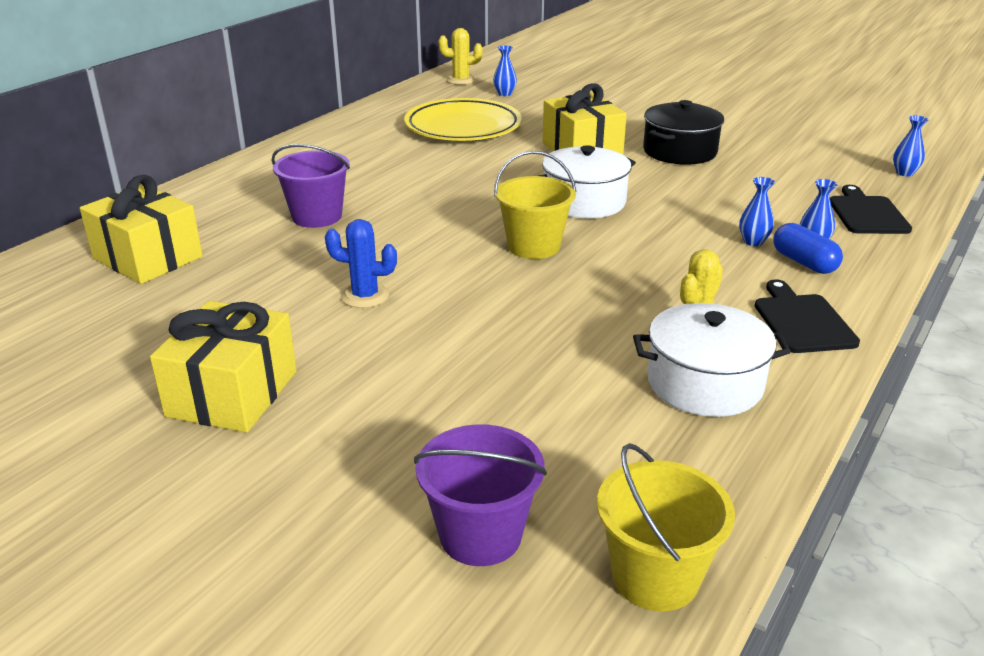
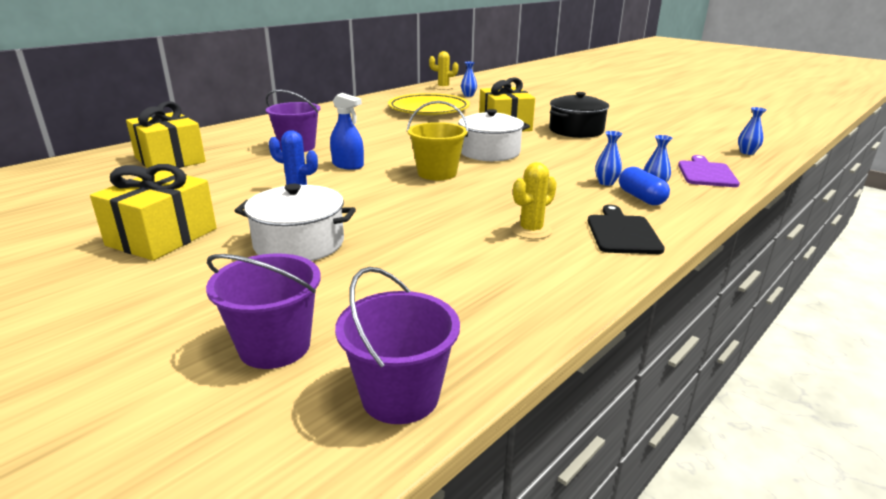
camera: 10 degrees right, 5 degrees down
(407, 243) = (348, 165): none -> blue spray bottle
(655, 577) = (400, 396): yellow bucket -> purple bucket
(704, 383) = (520, 265): white pot -> white pot (299, 243)
(867, 214) = (706, 173): black cutting board -> purple cutting board

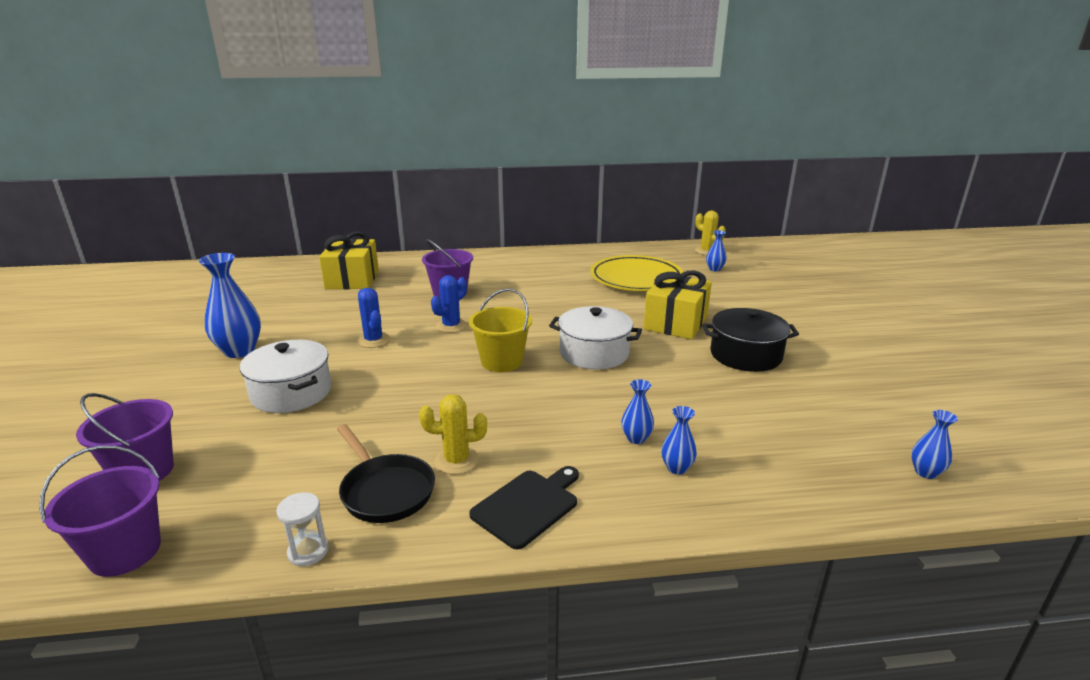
camera: 40 degrees right, 0 degrees up
(162, 237) = (239, 351): yellow gift -> blue vase
(348, 165) = (451, 326): blue spray bottle -> blue cactus
(522, 263) = (385, 491): none -> black pan
(549, 316) = (308, 551): none -> white hourglass
(641, 198) = (634, 474): blue capsule -> none
(706, 173) = (788, 478): purple cutting board -> none

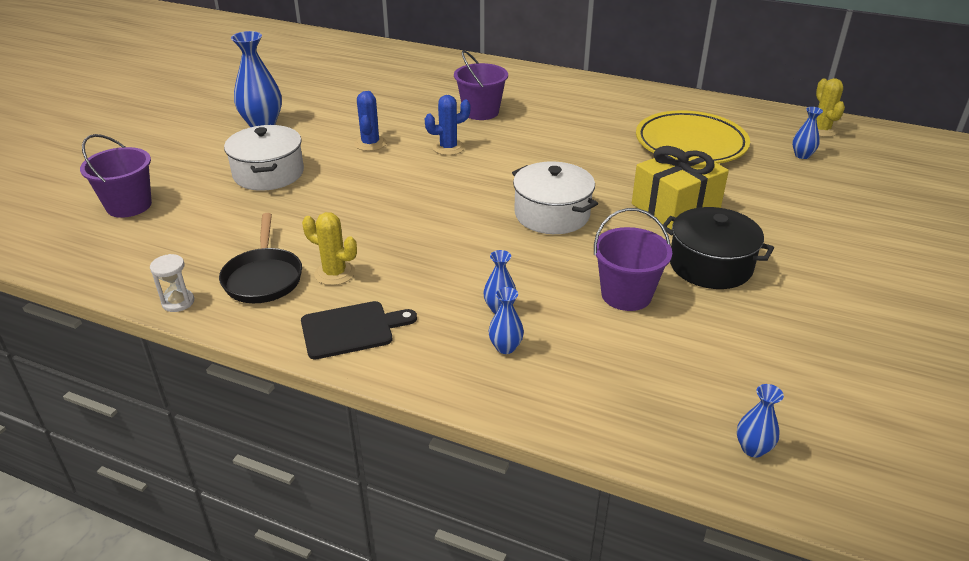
camera: 30 degrees right, 10 degrees up
(125, 552) = (79, 259): purple bucket -> purple bucket (626, 295)
(352, 279) = (408, 75): yellow gift -> none
(501, 361) = (457, 196): yellow bucket -> none

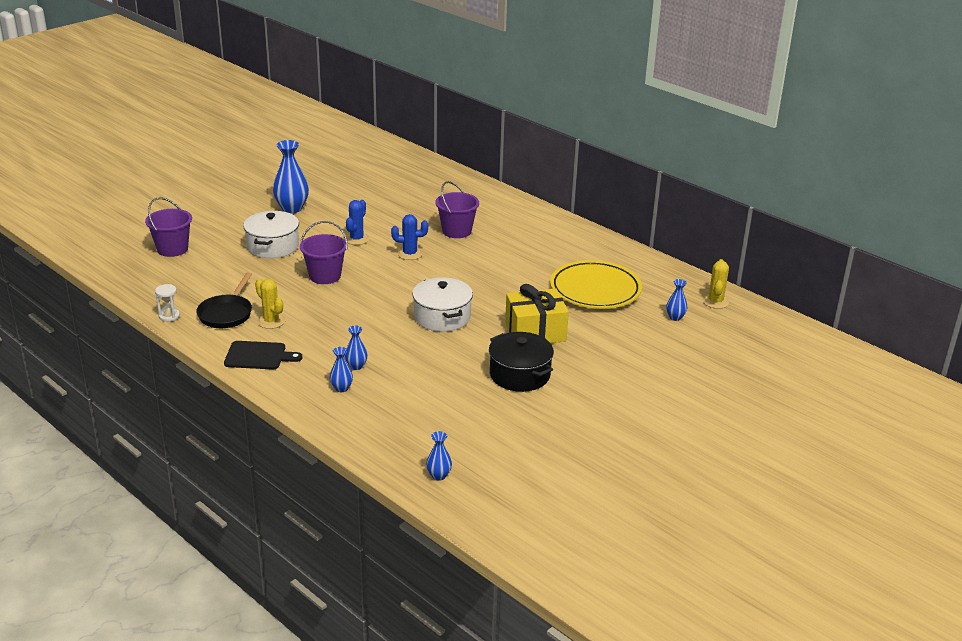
camera: 20 degrees right, 5 degrees down
(626, 295) = (444, 378): purple bucket -> purple bucket (325, 276)

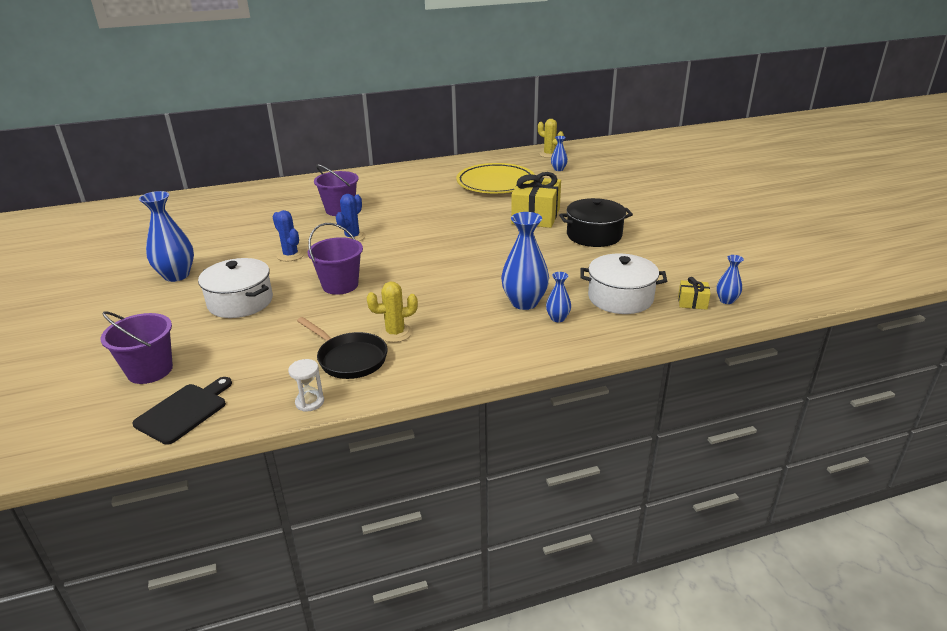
camera: 60 degrees left, 0 degrees up
(258, 356) = (458, 355): black cutting board -> black cutting board (184, 411)
(356, 366) = (524, 303): blue vase -> blue vase, size x1.94
(420, 456) = (692, 302): none -> yellow gift
(442, 317) = (476, 246): white pot -> white pot (620, 298)

